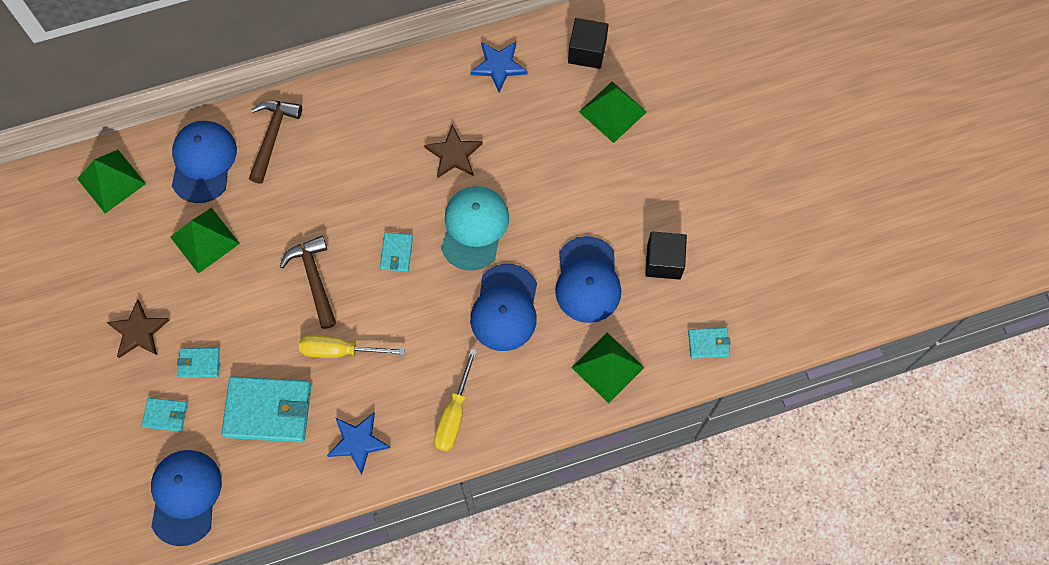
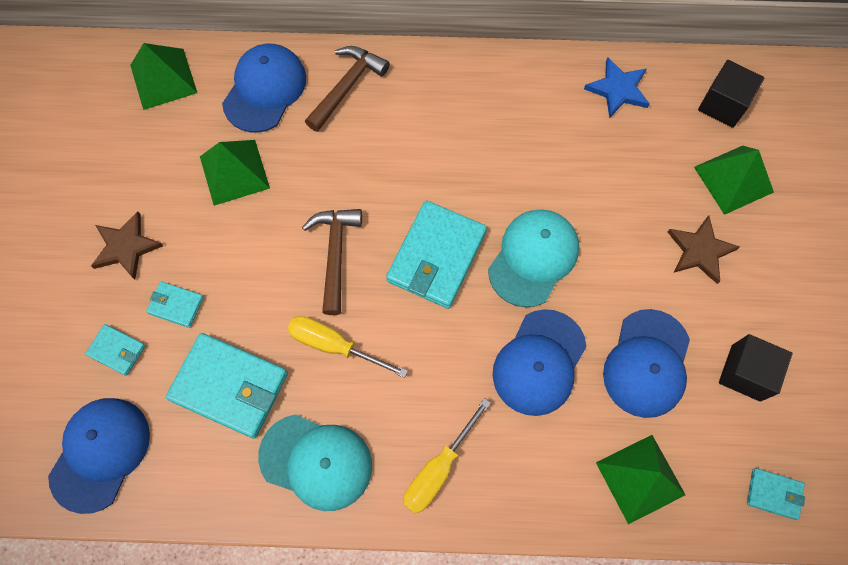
camera: 20 degrees right, 0 degrees up
(358, 442) = (316, 461): blue star -> turquoise cap
(396, 253) = (436, 256): turquoise wallet -> turquoise wallet, size x2.04
(454, 154) = (537, 168): brown star -> brown star (700, 251)

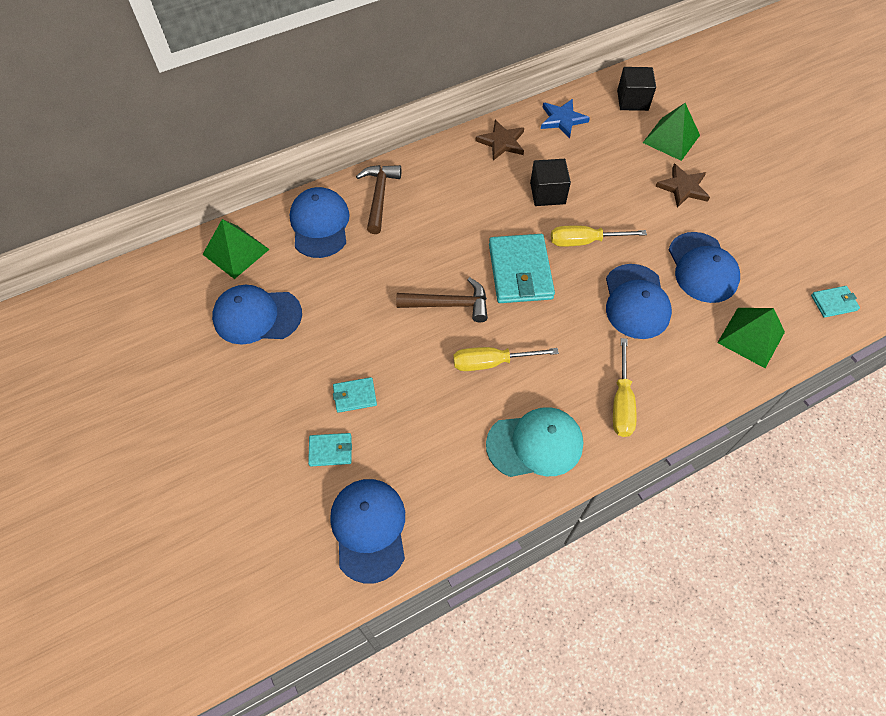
camera: 30 degrees left, 10 degrees down
(126, 247) = (287, 376): brown star -> brown star (502, 142)
(139, 164) = (257, 316): none -> blue cap
(229, 386) = (435, 429): turquoise wallet -> none
(234, 172) = (335, 287): green pyramid -> none
(335, 254) = (449, 304): brown hammer -> brown hammer turned 120 degrees clockwise
(533, 258) = (584, 241): turquoise cap -> yellow screwdriver
(745, 373) = (763, 243): black cube -> black cube (547, 193)

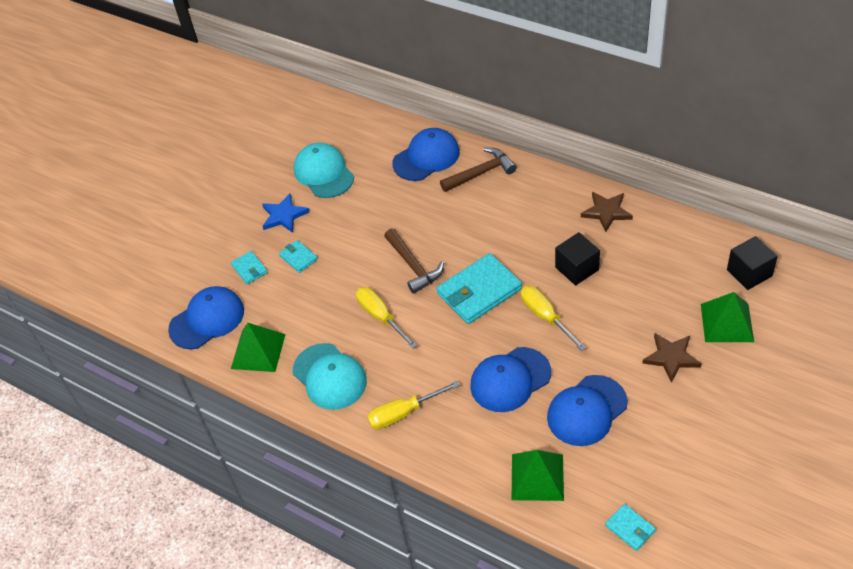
camera: 65 degrees right, 10 degrees down
(235, 251) = (367, 131): green pyramid -> green pyramid (258, 351)
(257, 316) = (324, 173): blue cap -> turquoise cap
(562, 119) = (673, 237): blue star -> blue star (284, 215)

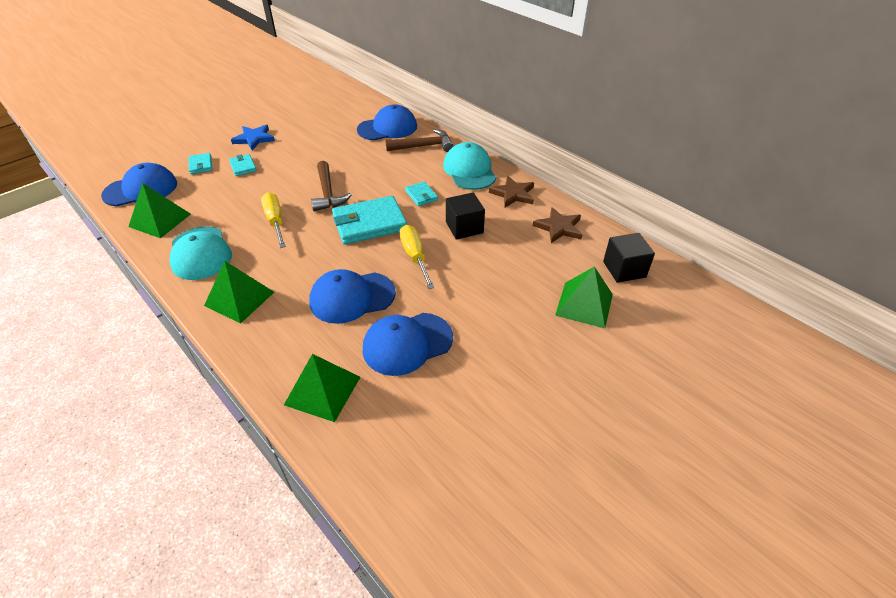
camera: 10 degrees right, 5 degrees down
(324, 173) = (304, 121): turquoise cap -> turquoise cap (469, 170)
(403, 413) = (239, 298): yellow screwdriver -> green pyramid
(630, 528) = (386, 474): turquoise wallet -> turquoise wallet (421, 195)
(671, 357) = (515, 320): brown star -> brown star (559, 227)

